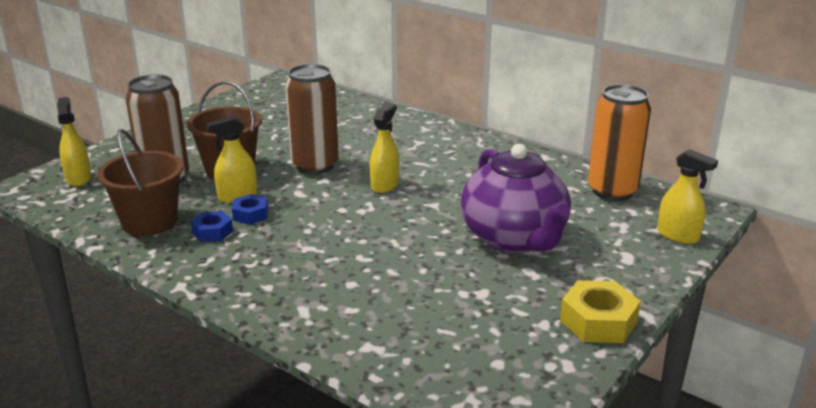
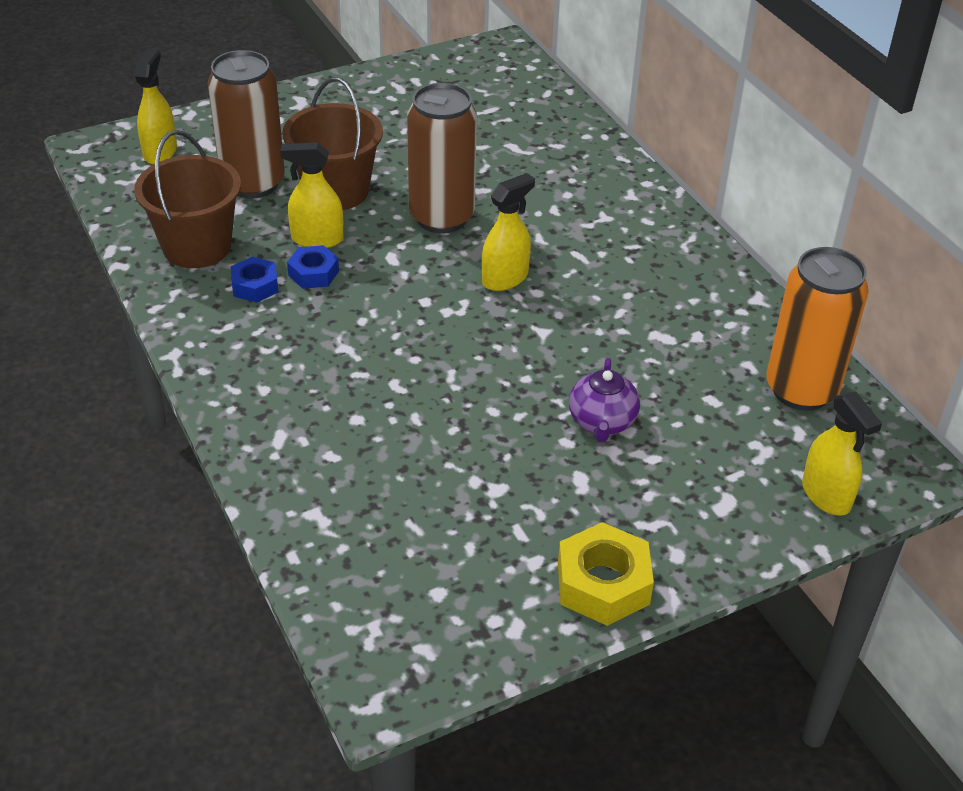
camera: 25 degrees right, 15 degrees up
(514, 239) = (602, 422): purple teapot -> purple teapot, size x0.47

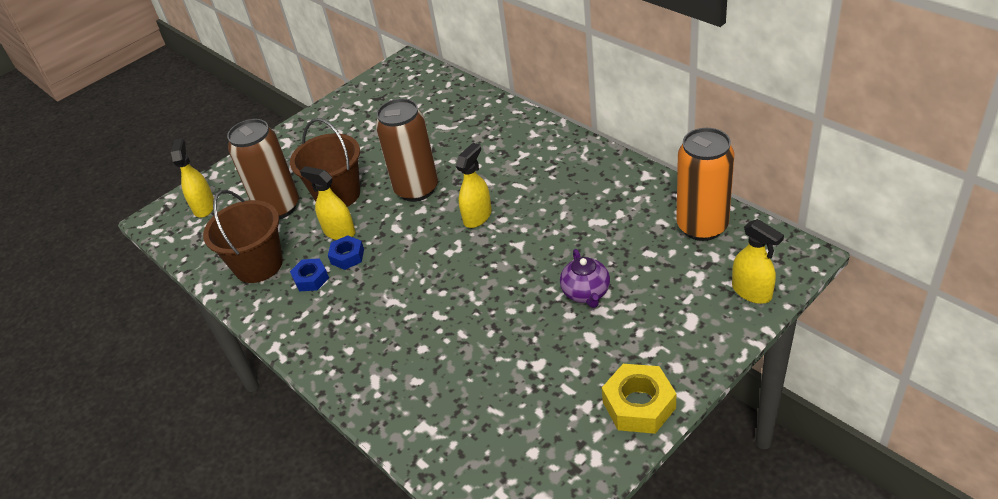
camera: 10 degrees left, 0 degrees up
(317, 239) = (339, 232): yellow spray bottle -> yellow spray bottle turned 45 degrees clockwise

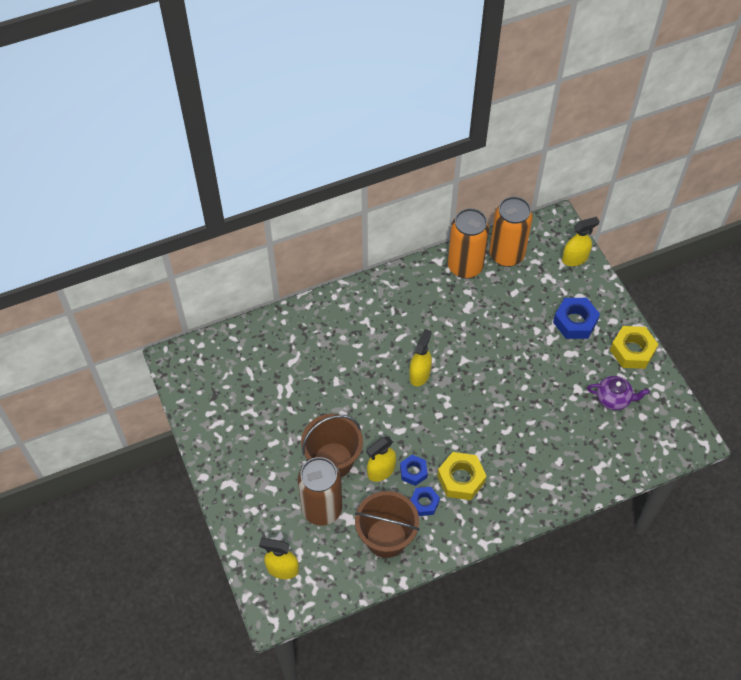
camera: 75 degrees left, 15 degrees up
(353, 298) = (461, 479): none -> yellow nut
(416, 189) = (362, 403): brown can -> none
(477, 217) = (420, 374): yellow spray bottle -> yellow spray bottle turned 60 degrees clockwise
(586, 293) = (531, 340): purple teapot -> purple teapot (613, 399)
(645, 326) = (575, 322): none -> blue nut
(655, 199) = (465, 266): none -> orange can

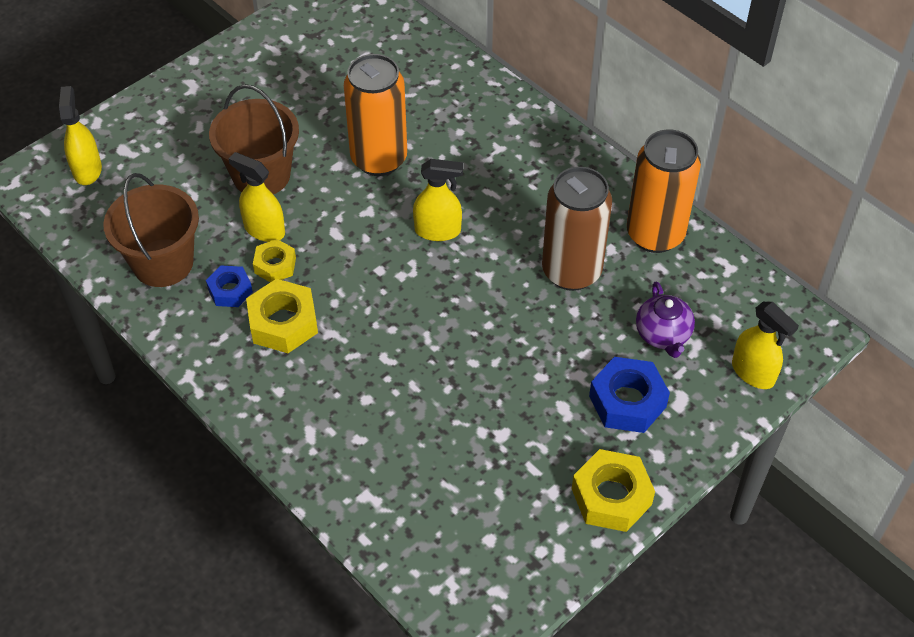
camera: 70 degrees right, 5 degrees down
(322, 509) = (185, 184): brown can -> brown can (571, 271)
(413, 472) = (275, 265): blue nut -> yellow nut
(506, 255) = (706, 280): orange can -> orange can (379, 159)
(613, 399) = (504, 489): purple teapot -> purple teapot (663, 335)

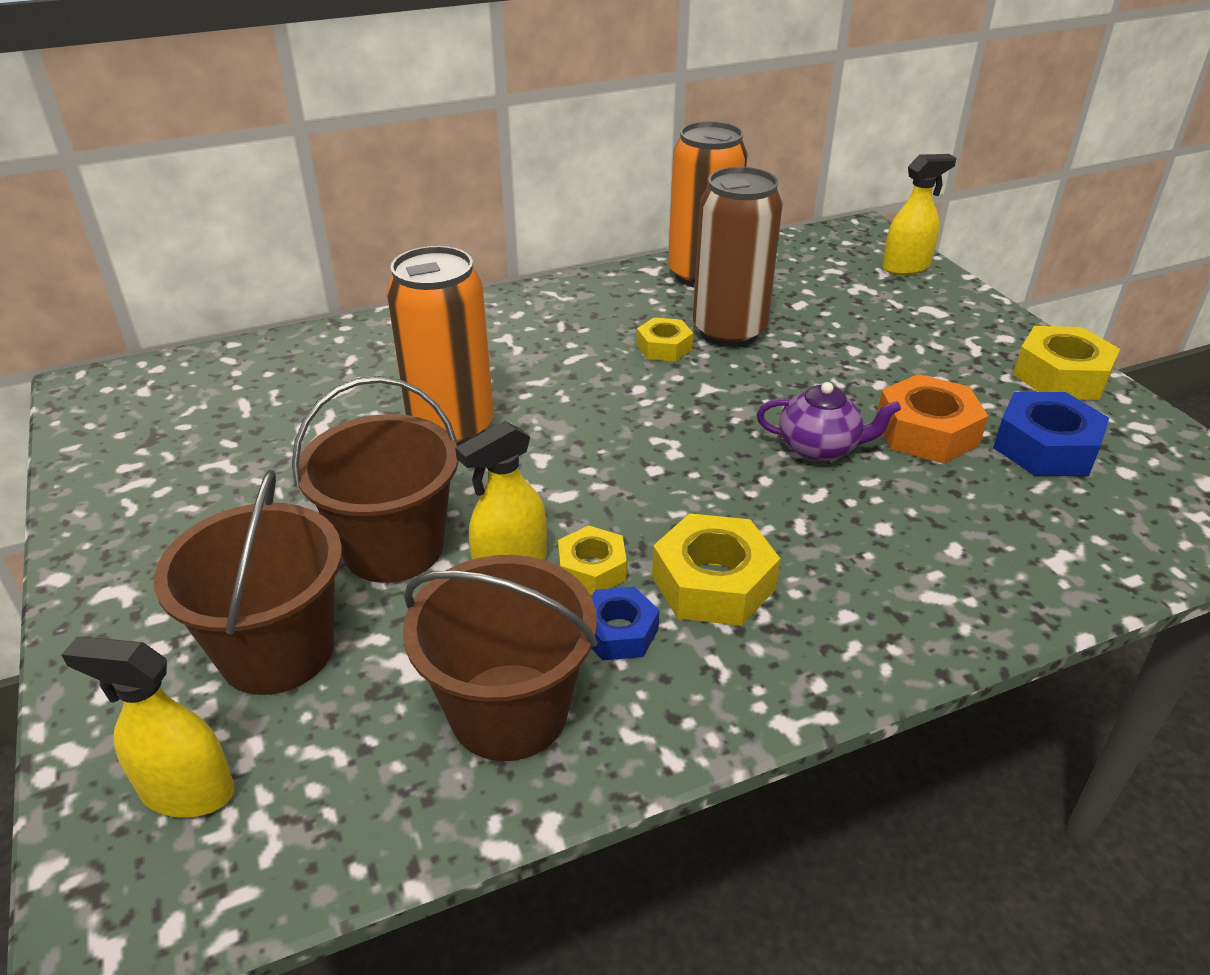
camera: 70 degrees left, 15 degrees down
(173, 162) = (277, 651): none -> brown bucket
(438, 231) = (612, 408): yellow spray bottle -> none
(487, 412) = (926, 432): none -> orange nut
(529, 238) = (664, 347): none -> yellow nut
(627, 401) = (928, 339): blue nut -> blue nut (1045, 447)
(663, 335) = (842, 300): purple teapot -> purple teapot (819, 448)

